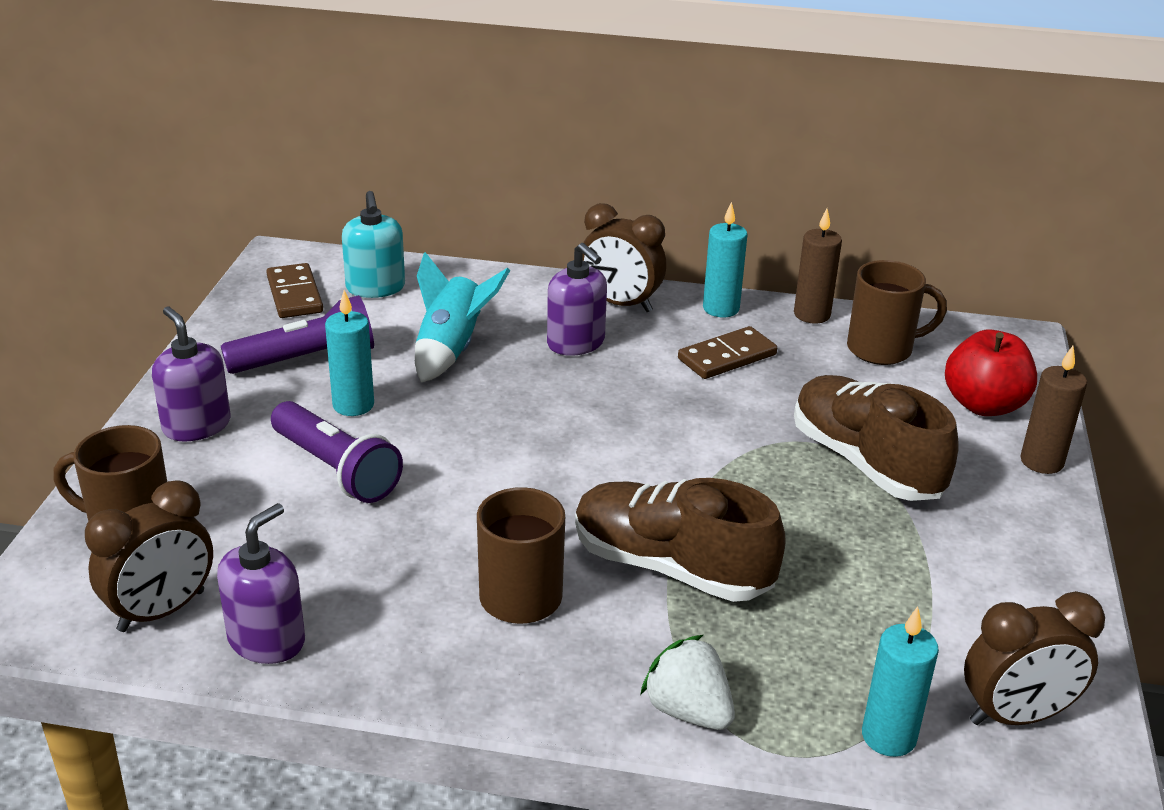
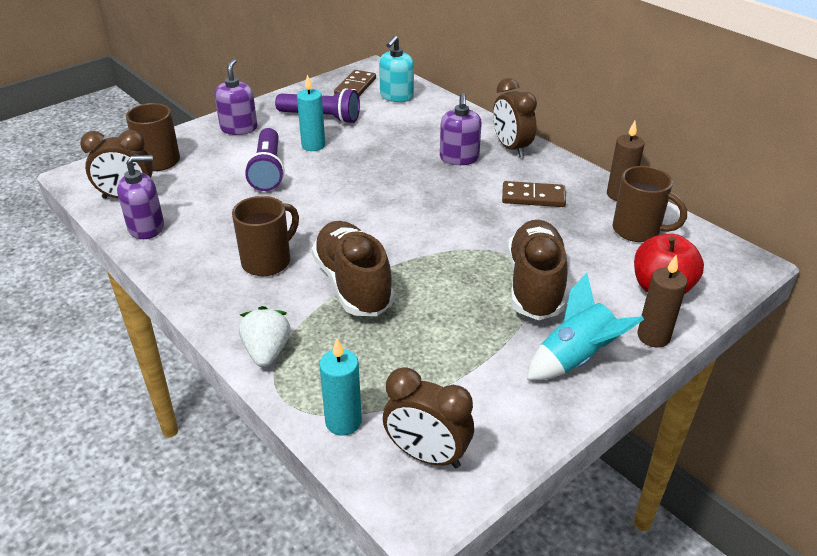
camera: 40 degrees right, 5 degrees up
(451, 350) = (392, 138): turquoise rocket -> turquoise rocket (575, 359)
(721, 309) = (566, 171): turquoise candle -> none

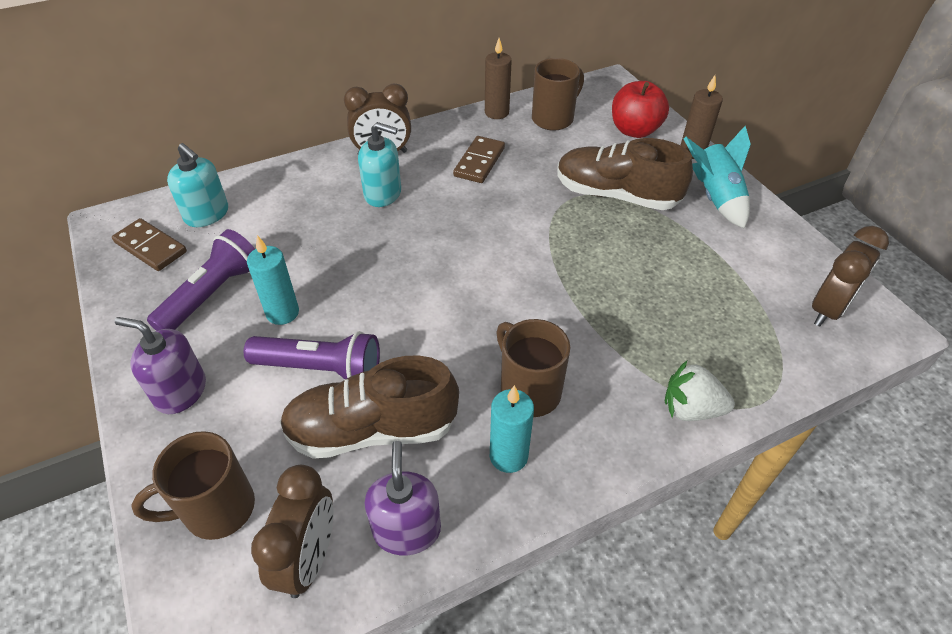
camera: 75 degrees left, 10 degrees up
(343, 422) = (792, 359): turquoise candle -> turquoise candle (508, 456)
(353, 284) = (589, 320): brown shoe -> brown shoe (372, 429)
(459, 158) = (383, 194): purple soap dispenser -> turquoise soap dispenser

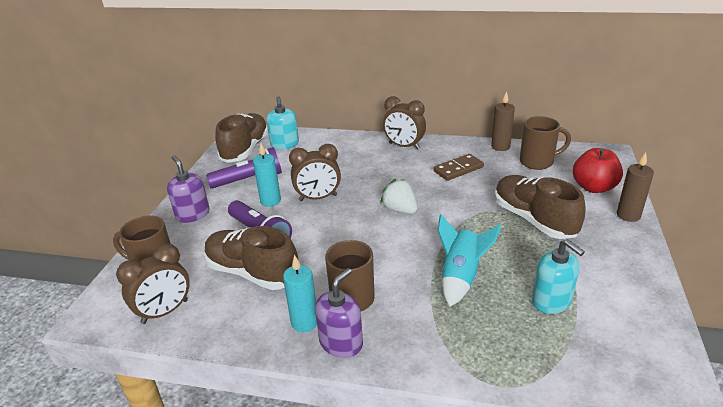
camera: 40 degrees right, 15 degrees down
(150, 247) = (245, 149): brown domino -> brown shoe
(383, 194) = (382, 166): turquoise soap dispenser -> turquoise soap dispenser (551, 301)
(407, 530) = (218, 326): purple soap dispenser -> purple soap dispenser (341, 343)
(691, 409) = (444, 361): white strawberry -> white strawberry (400, 210)
(715, 197) = (614, 250): turquoise rocket -> turquoise rocket (461, 277)
(828, 309) = (631, 359): brown clock -> brown clock (318, 198)

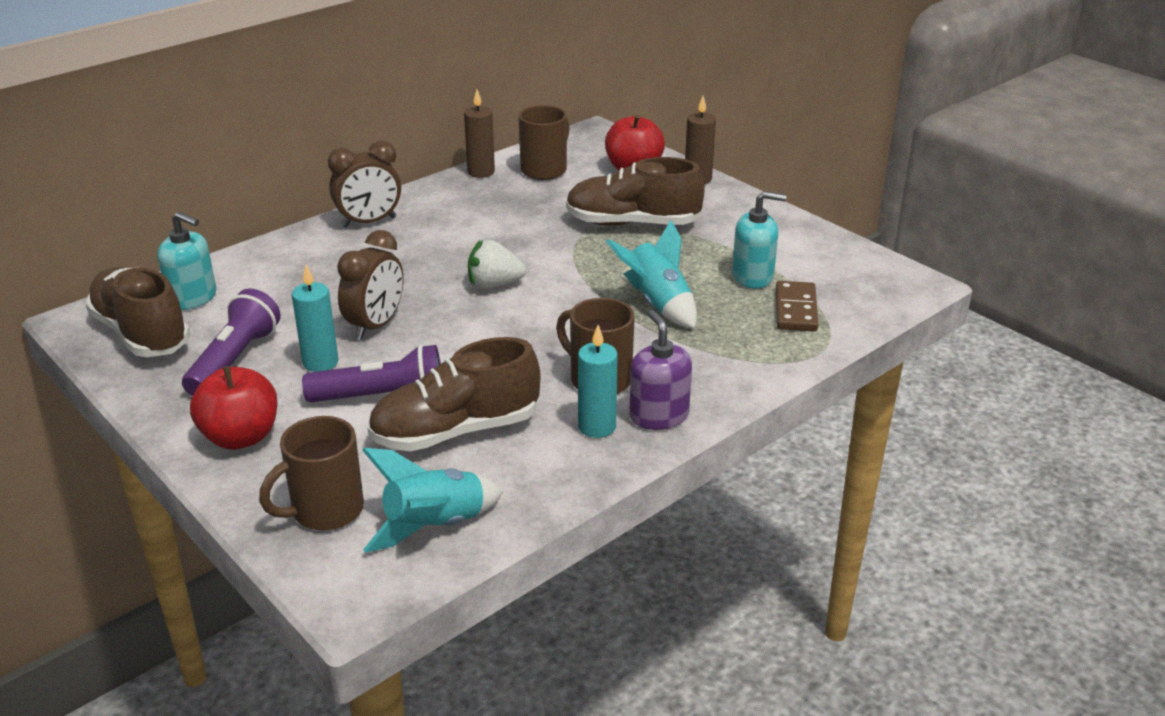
camera: 55 degrees left, 0 degrees up
(165, 312) = (435, 526): brown clock -> turquoise rocket
(193, 214) = (241, 437): purple soap dispenser -> red apple
(458, 169) = (479, 215): brown domino -> brown domino (796, 309)

